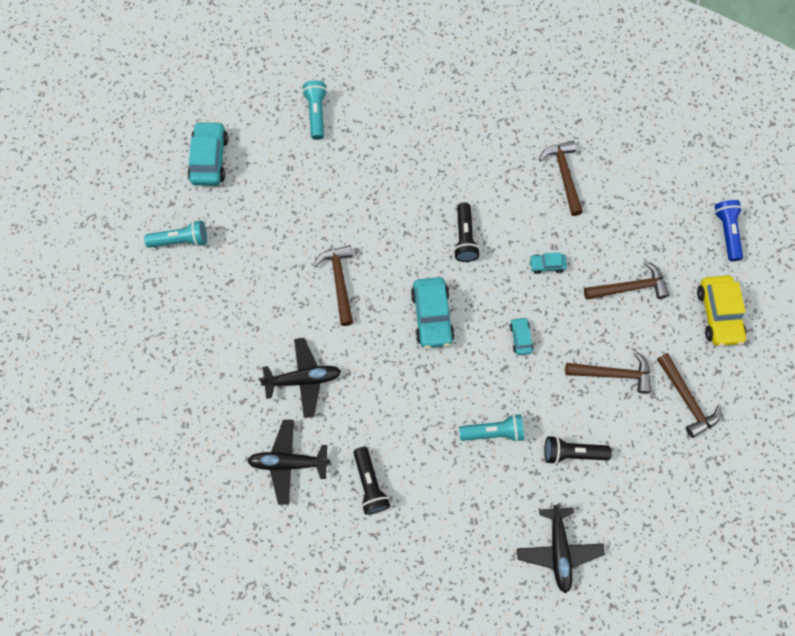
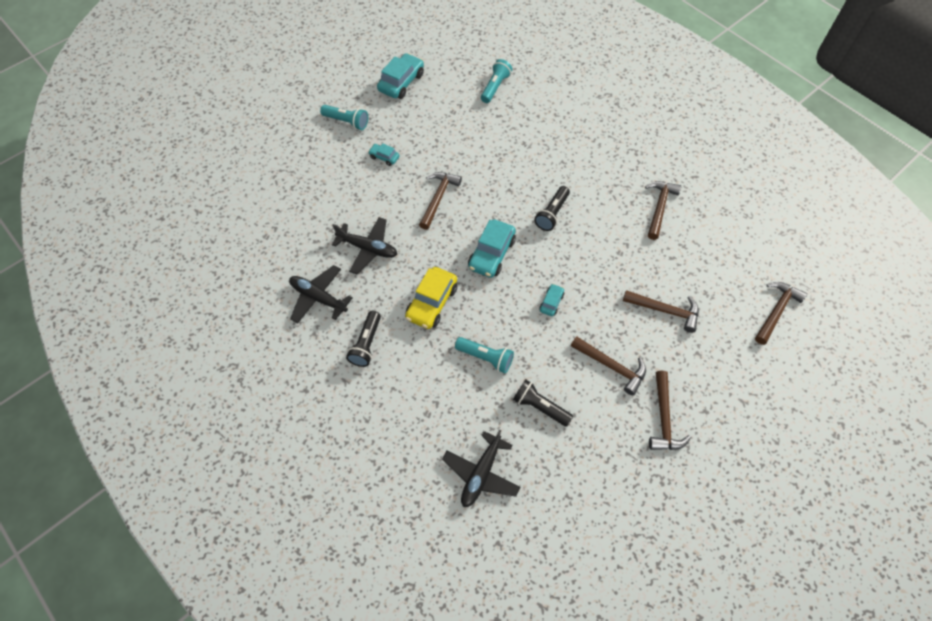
camera: 30 degrees right, 10 degrees down
(547, 265) = (605, 262): turquoise car -> turquoise car (384, 157)
(718, 314) = (732, 368): yellow car -> yellow car (432, 303)
(726, 232) = (776, 311): blue flashlight -> brown hammer

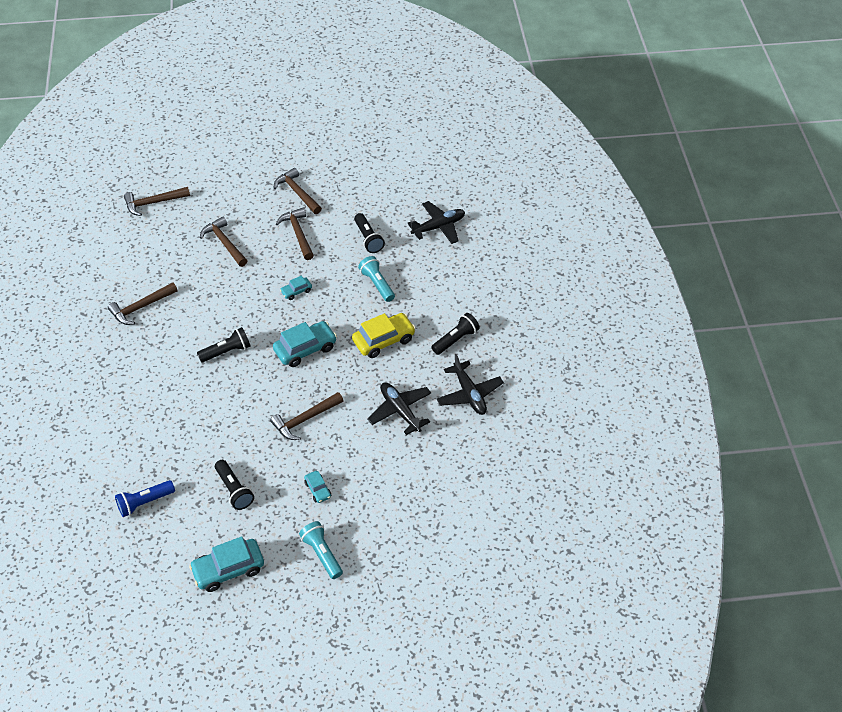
camera: 145 degrees left, 10 degrees down
(443, 125) = (234, 490): none -> black flashlight
(495, 87) = (144, 502): turquoise flashlight -> blue flashlight
(664, 418) = (297, 192): brown hammer -> brown hammer turned 75 degrees counterclockwise

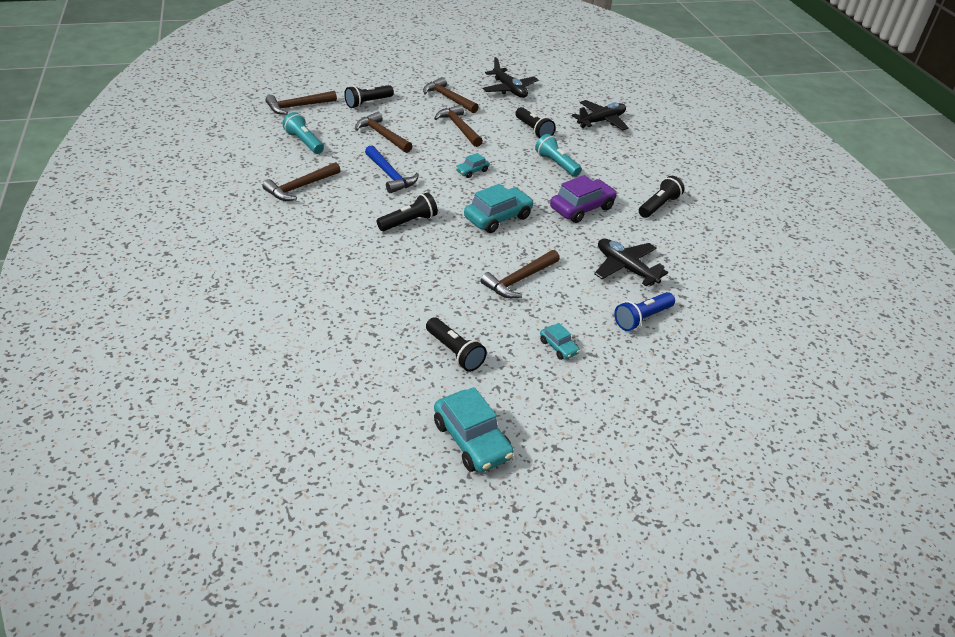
camera: 10 degrees left, 10 degrees down
(144, 502) = (342, 371): blue flashlight -> blue flashlight (642, 318)
(219, 198) = (368, 103): none -> black flashlight
(221, 295) = (390, 175): none -> blue hammer
(228, 569) = (472, 440): turquoise car -> turquoise car turned 90 degrees counterclockwise
(322, 554) = (588, 415): turquoise flashlight -> turquoise flashlight (304, 142)
(383, 340) = (581, 208): yellow car -> purple car
(469, 394) = (695, 250): black plane -> black plane (509, 89)

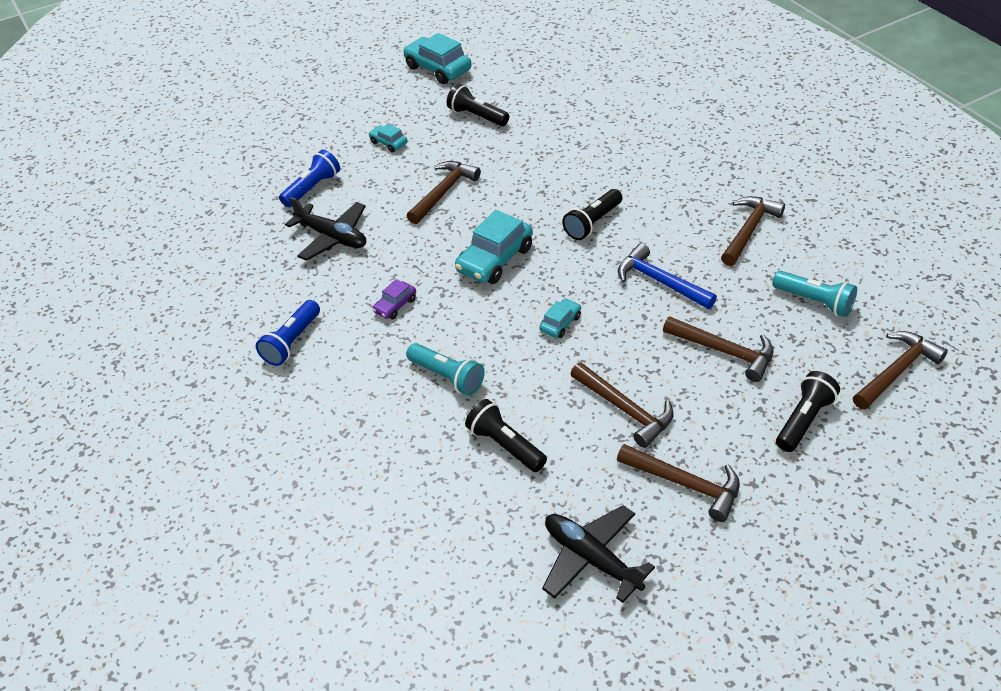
camera: 170 degrees right, 5 degrees up
(581, 208) = (395, 305): purple car -> purple car, size x0.52
(601, 121) = (394, 515): black plane -> none
(658, 206) = (292, 342): black flashlight -> blue flashlight

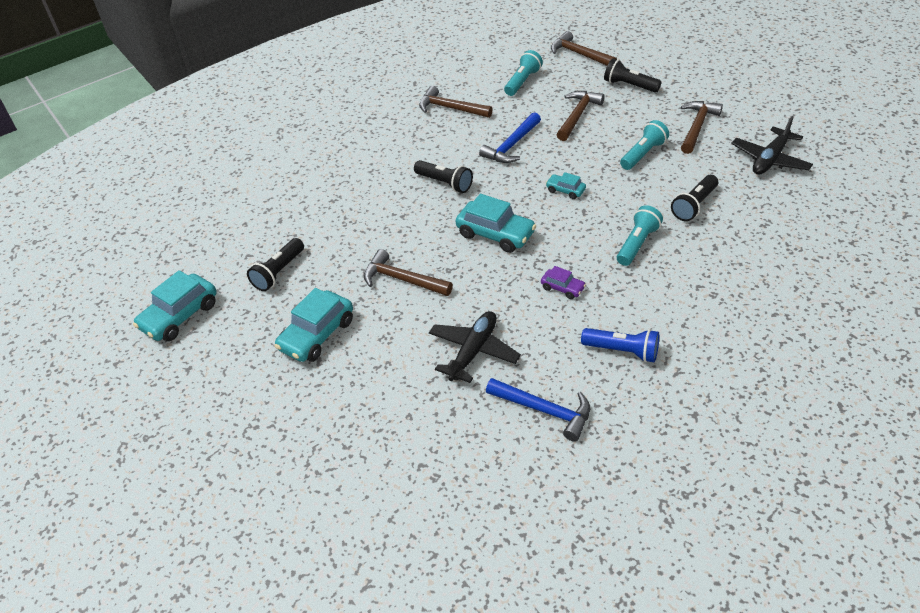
camera: 95 degrees left, 0 degrees up
(244, 279) = (545, 410): none -> blue hammer
(312, 188) = (393, 385): blue flashlight -> none
(388, 143) = (317, 335): turquoise car -> turquoise car, size x1.92
(625, 409) = (643, 154): brown hammer -> turquoise flashlight

